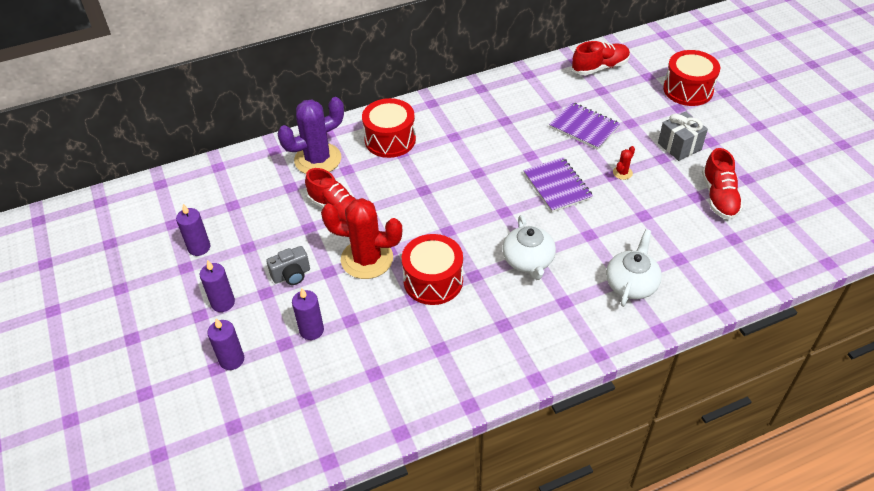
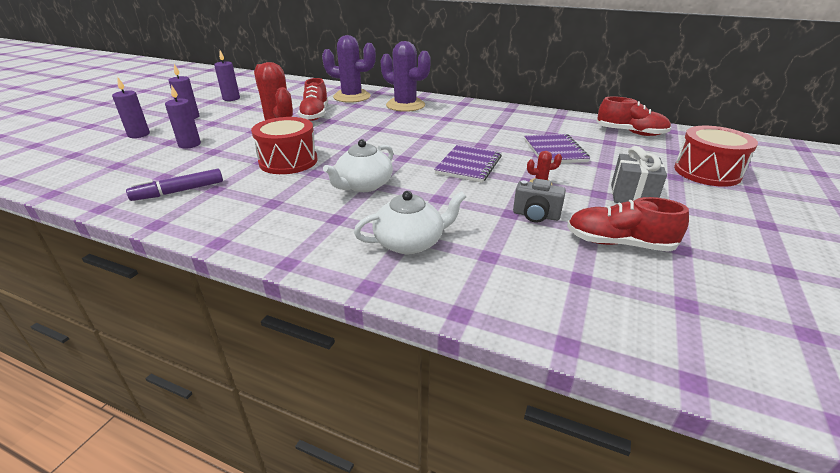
camera: 45 degrees right, 15 degrees down
(291, 275) = (237, 123): grey camera -> grey camera (536, 215)
(390, 140) = (405, 105): red drum -> purple cactus
(420, 373) = (179, 191): none -> purple marker
(719, 197) = (618, 243): red shoe -> red shoe turned 60 degrees clockwise

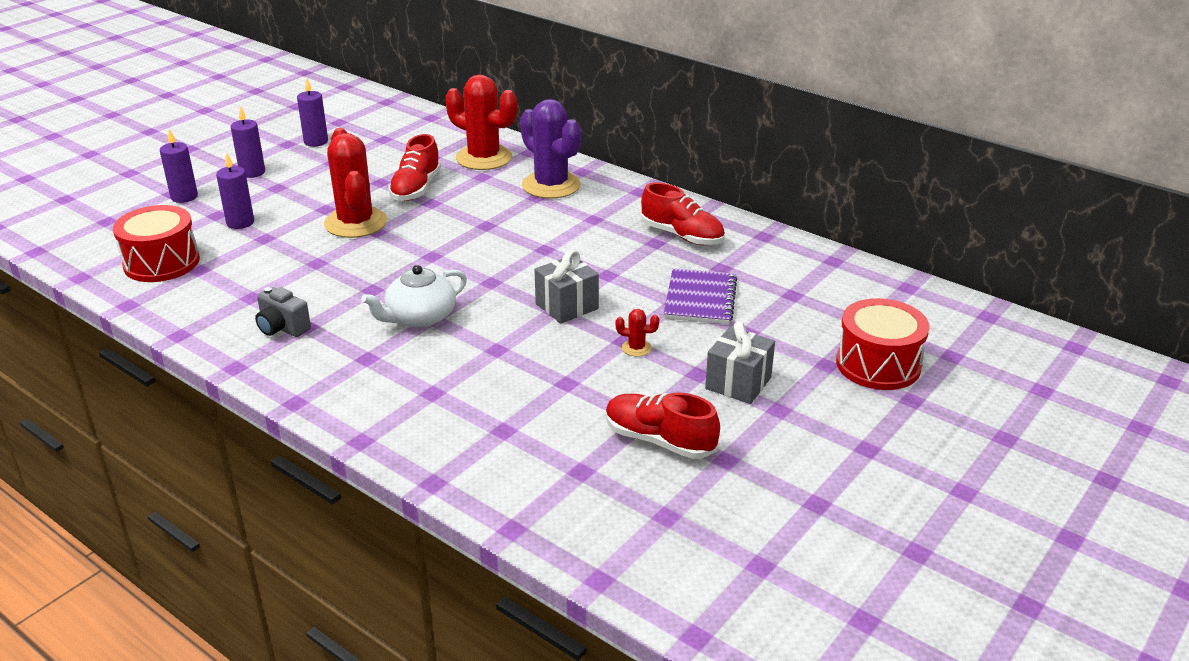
camera: 15 degrees right, 0 degrees up
(179, 191) = (211, 294): purple marker -> none
(288, 161) = (348, 267): red drum -> red drum (162, 262)
(352, 97) = (484, 158): purple cactus -> red cactus
(410, 242) = (430, 400): white teapot -> none
(468, 165) = (567, 306): purple notebook -> grey gift
(536, 215) = (594, 391): grey camera -> grey camera (282, 328)
(630, 133) = (841, 282): red shoe -> red shoe (682, 236)

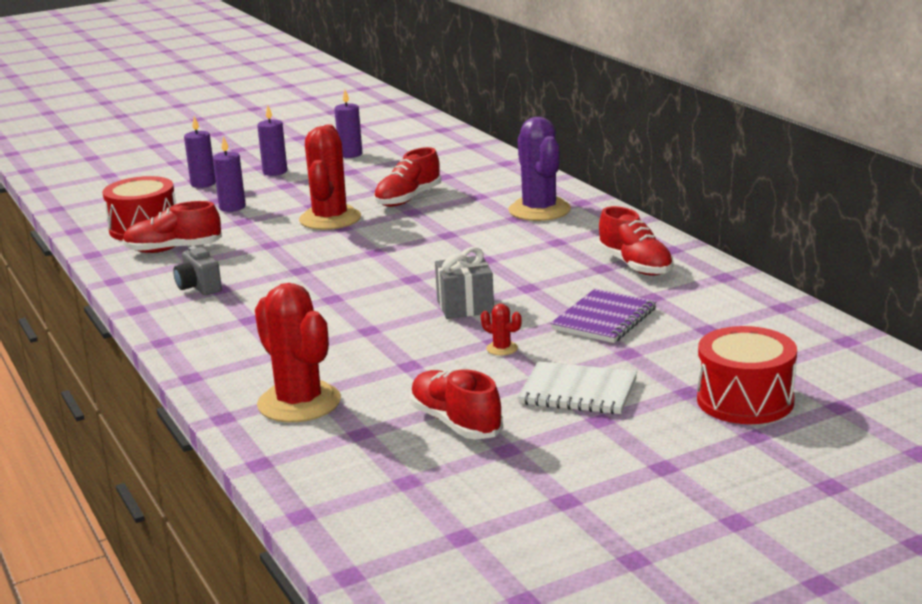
camera: 25 degrees right, 10 degrees down
(217, 285) = (173, 250): none -> red shoe
(420, 317) = (322, 296): white teapot -> none
(484, 158) = (494, 182): red cactus -> red cactus (299, 403)
(738, 383) = (578, 392): grey gift -> white notebook

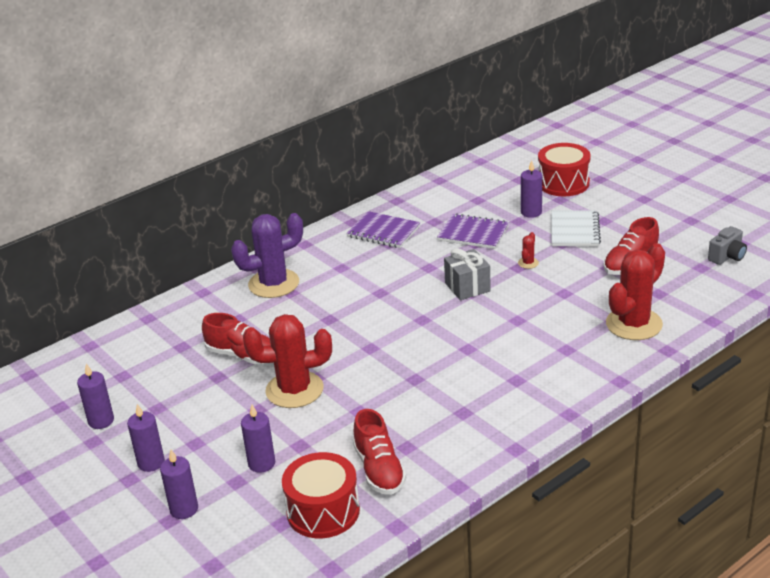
camera: 100 degrees left, 10 degrees up
(199, 287) = (463, 425): grey camera -> grey camera (727, 257)
(635, 266) = (383, 232): red shoe -> purple notebook
(651, 364) = (531, 212): none -> purple candle

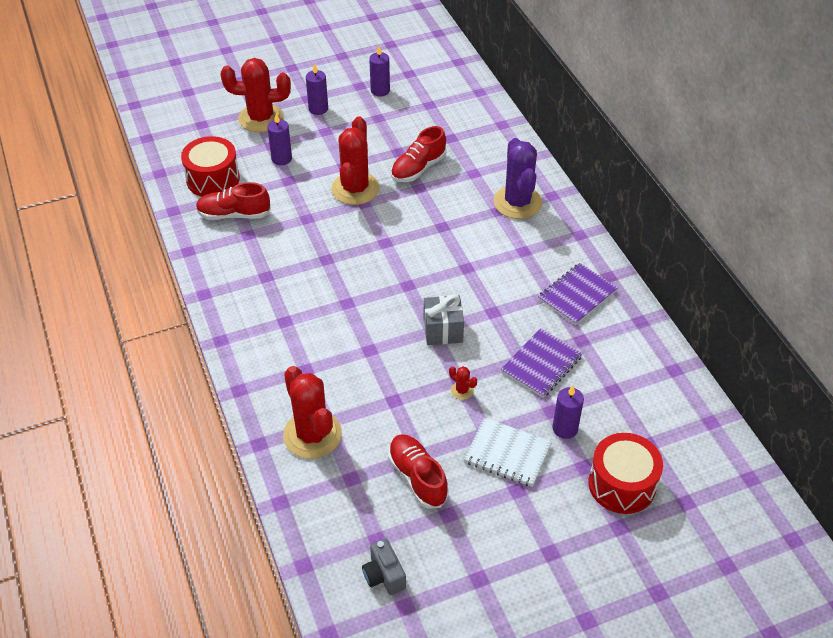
camera: 105 degrees right, 15 degrees up
(184, 509) = (261, 118): purple candle -> red cactus

